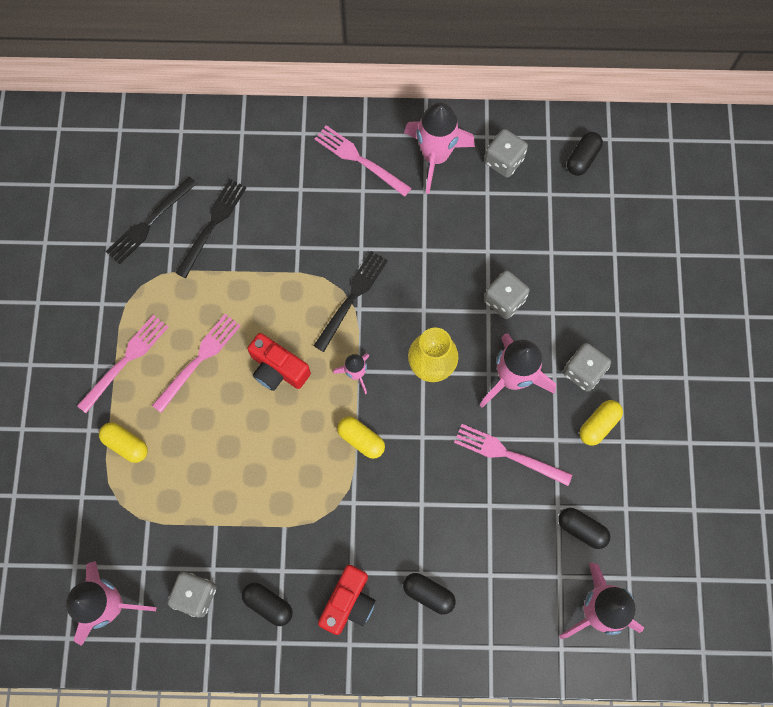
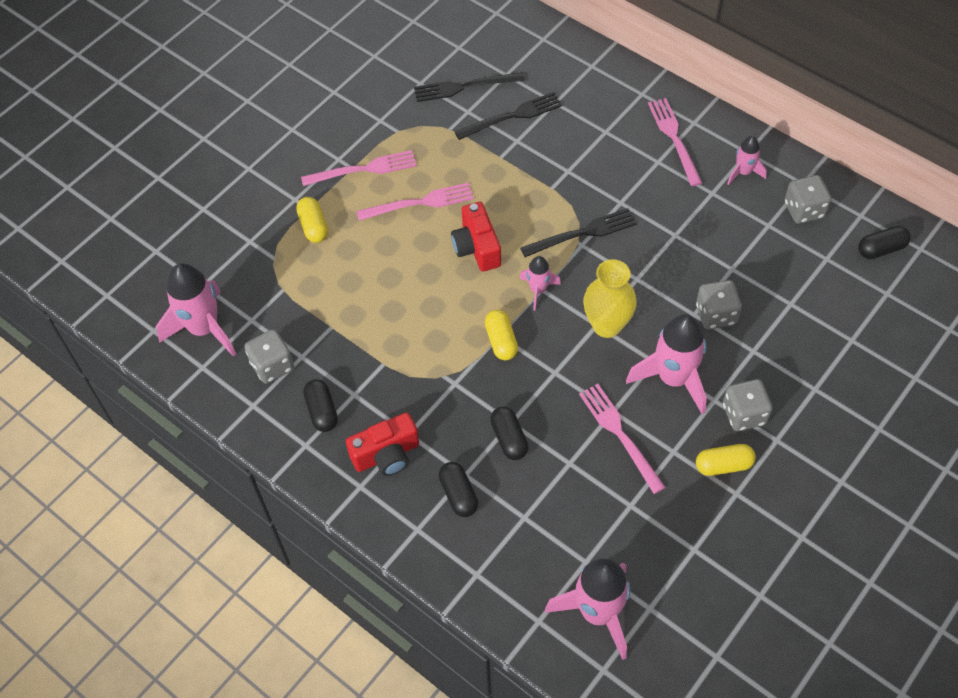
camera: 40 degrees right, 15 degrees down
(435, 156) = (743, 172): pink rocket -> pink rocket, size x0.53
(581, 529) = (638, 538): black capsule -> black capsule (509, 439)

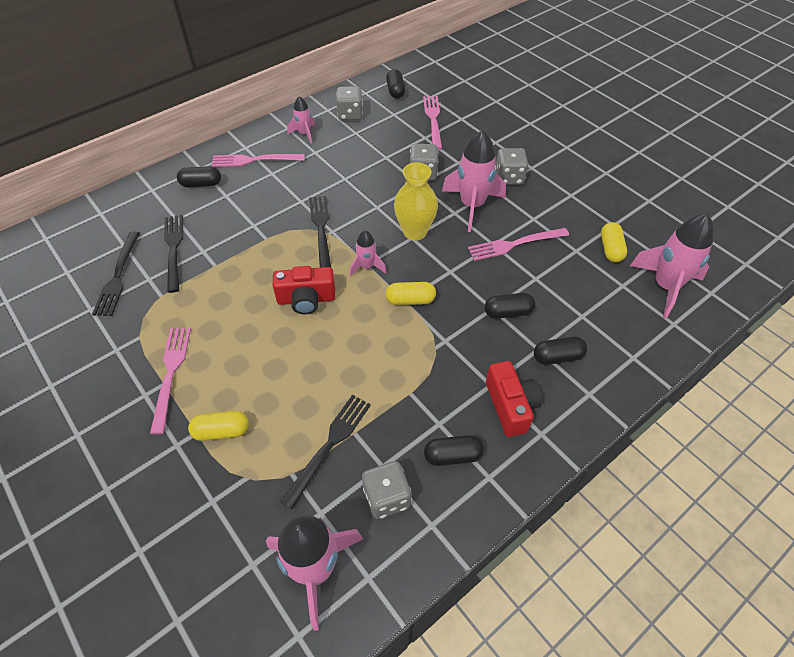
camera: 80 degrees left, 5 degrees down
(315, 310) = (330, 444): none -> black fork
(421, 202) = (236, 332): pink fork -> pink fork (433, 119)
(616, 104) = (201, 184): none -> black capsule
(723, 465) = (548, 196): yellow capsule -> yellow capsule (610, 249)

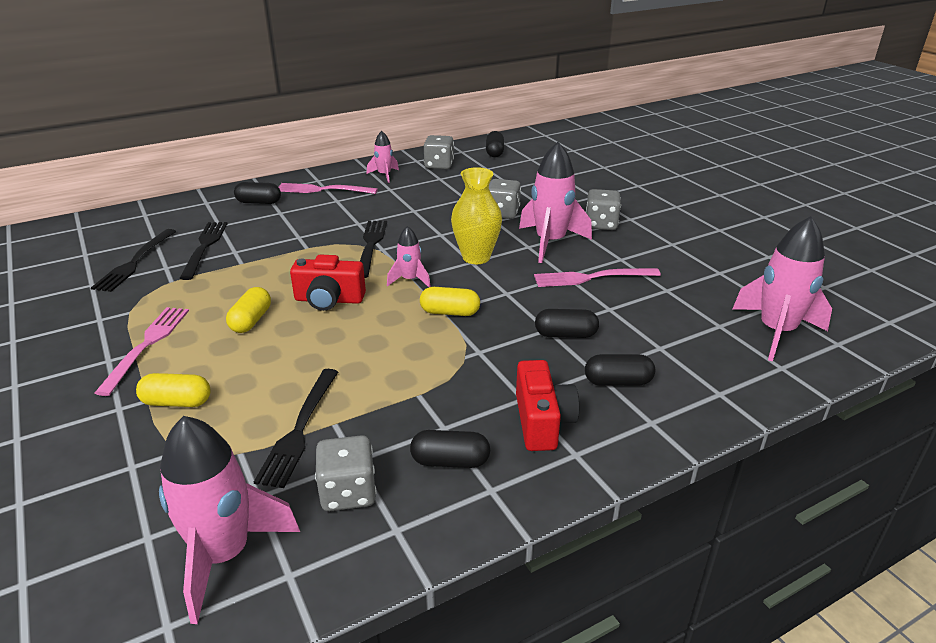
camera: 10 degrees right, 20 degrees down
(330, 444) = (299, 430): black fork -> black fork turned 150 degrees clockwise
(433, 119) = (528, 175): pink fork -> none
(610, 249) = (711, 292): yellow capsule -> yellow capsule (251, 320)

